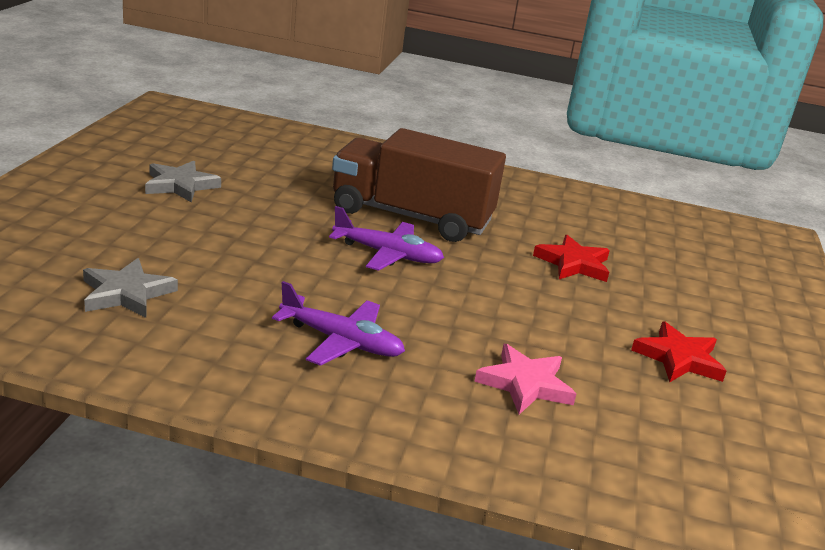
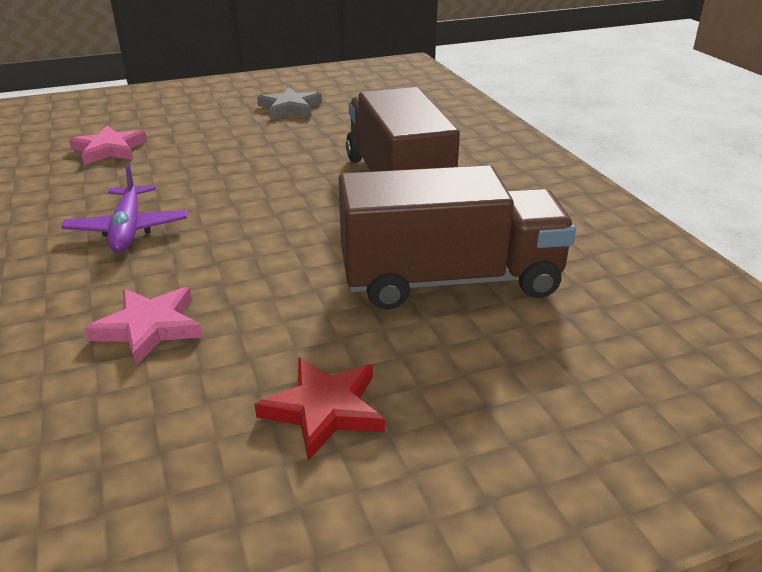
camera: 60 degrees right, 5 degrees up
(126, 293) = (109, 149): grey star -> pink star
(387, 254) = (305, 197): purple plane -> none
(573, 264) = (450, 280): red star -> brown truck

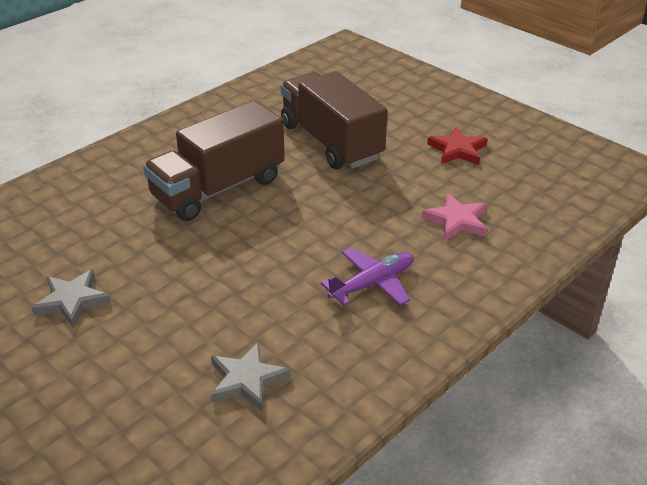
camera: 115 degrees left, 5 degrees up
(109, 149) = (247, 380): pink star -> grey star

